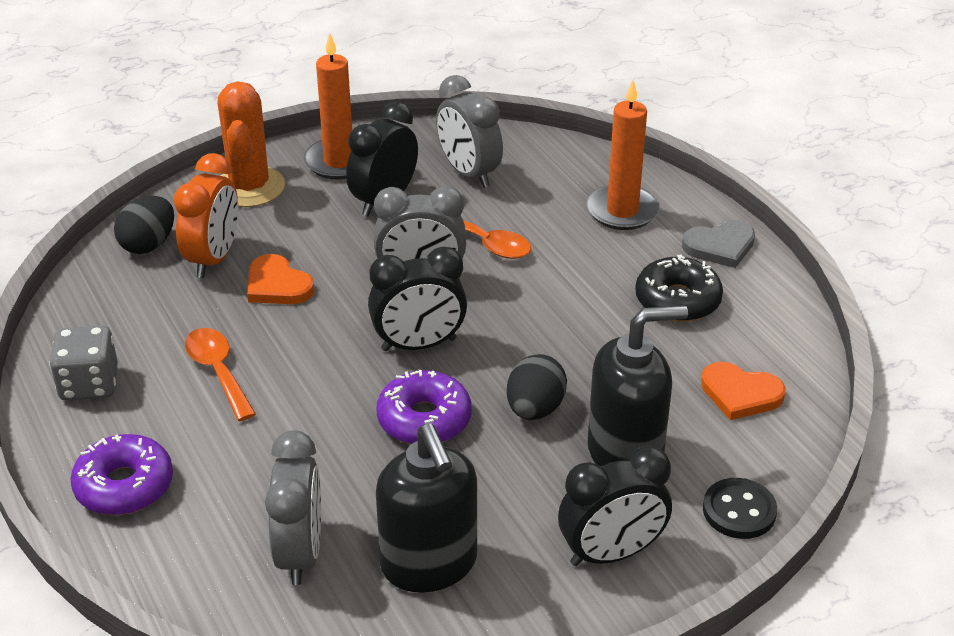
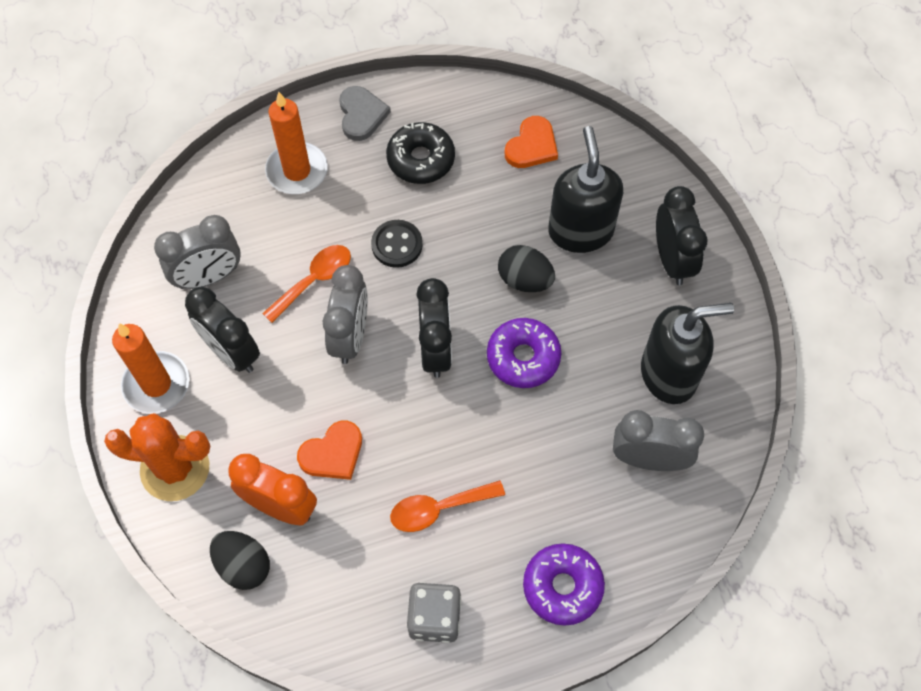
camera: 80 degrees left, 25 degrees up
(739, 511) = (643, 176): black button -> black button (397, 245)

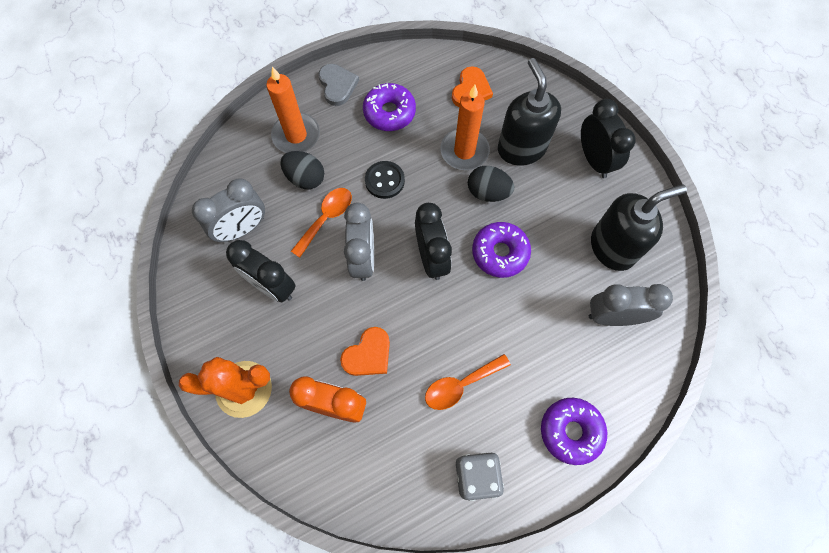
camera: 10 degrees left, 5 degrees up
(156, 384) = (216, 322): orange candle -> orange candle (464, 151)
(243, 565) = (314, 460): black egg -> black egg (305, 178)
(421, 159) = (389, 112): black donut -> purple donut

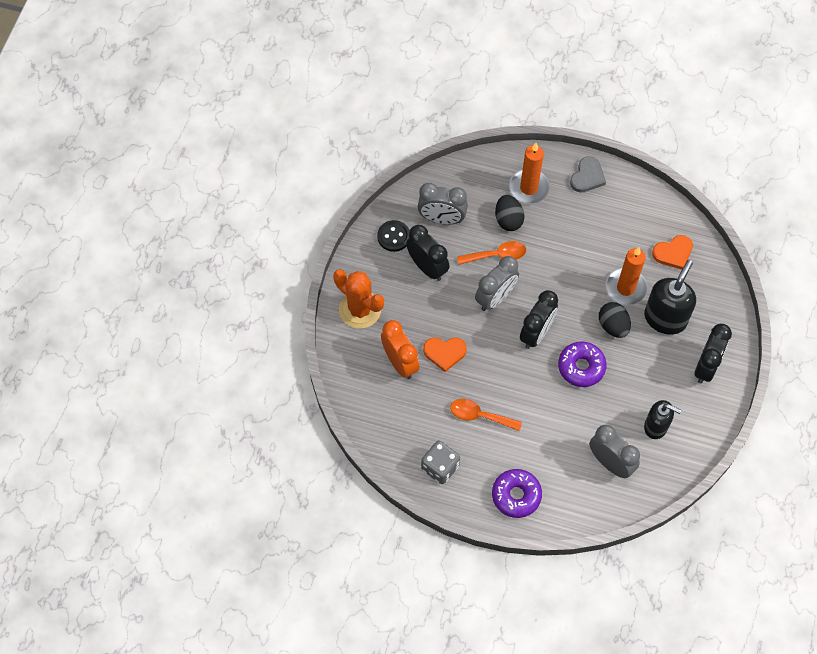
camera: 45 degrees right, 5 degrees down
(272, 286) = (427, 267): black clock -> black clock turned 150 degrees clockwise
(384, 181) = (555, 263): black button -> black button (393, 236)
(389, 112) = (603, 222): purple donut -> none
(613, 247) = (656, 426): black soap dispenser -> black soap dispenser, size x0.64

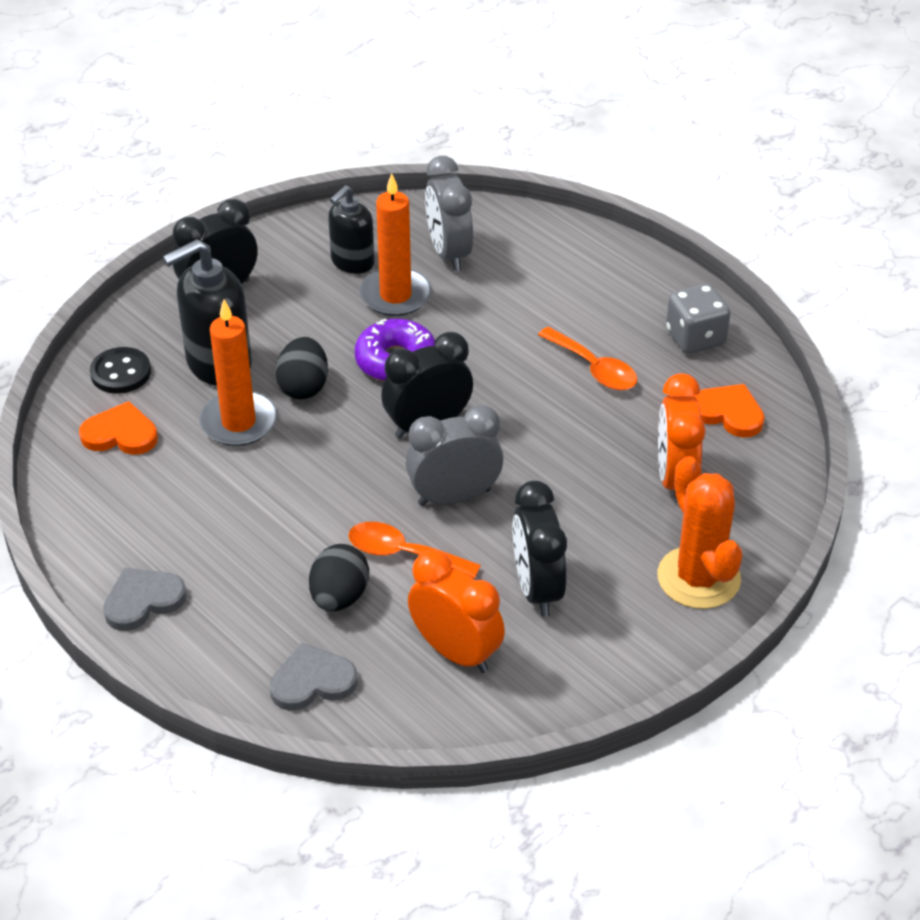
camera: 150 degrees left, 20 degrees down
(393, 236) = (565, 663): black button -> black button (121, 373)
(441, 219) = (456, 652): grey clock -> orange clock
(444, 353) = (593, 461): orange heart -> orange heart (728, 413)
(490, 176) = (312, 681): none -> grey heart
(516, 495) = (606, 271): purple donut -> none
(529, 188) = (260, 630): orange candle -> orange candle (395, 295)
(656, 426) = (352, 262): black soap dispenser -> black soap dispenser turned 105 degrees counterclockwise

